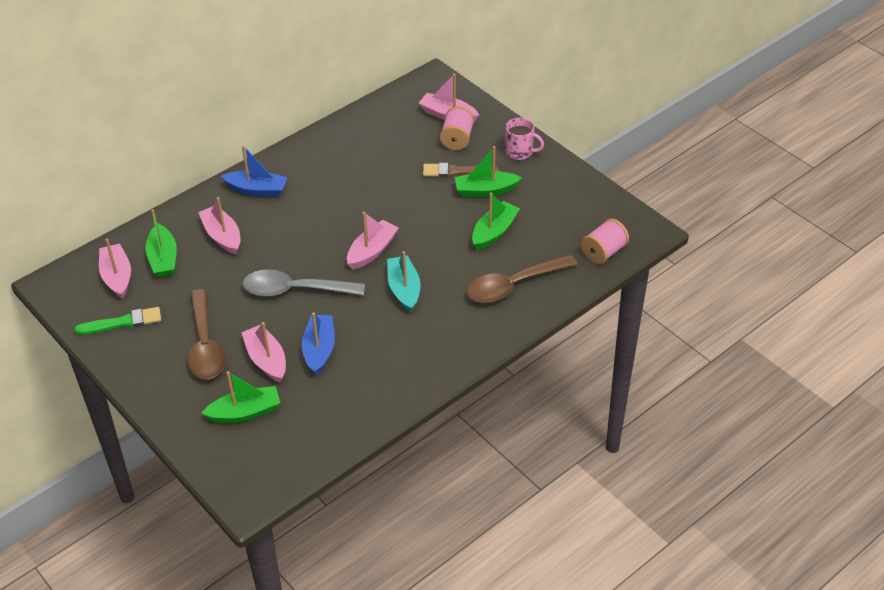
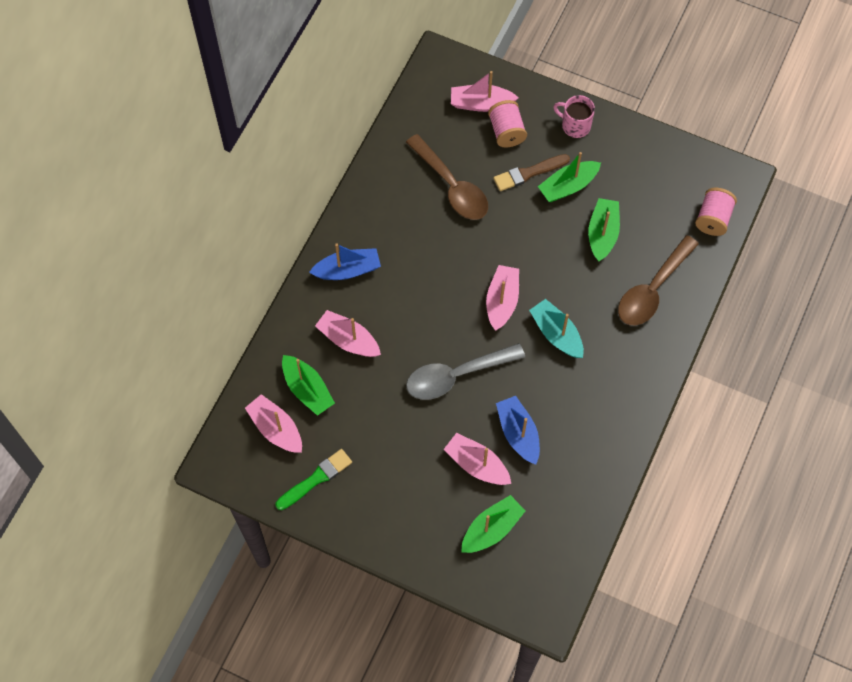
camera: 25 degrees left, 20 degrees up
(205, 345) = (410, 472): brown spoon -> brown spoon (452, 186)
(520, 152) = (575, 125): pink mug -> pink mug turned 150 degrees counterclockwise

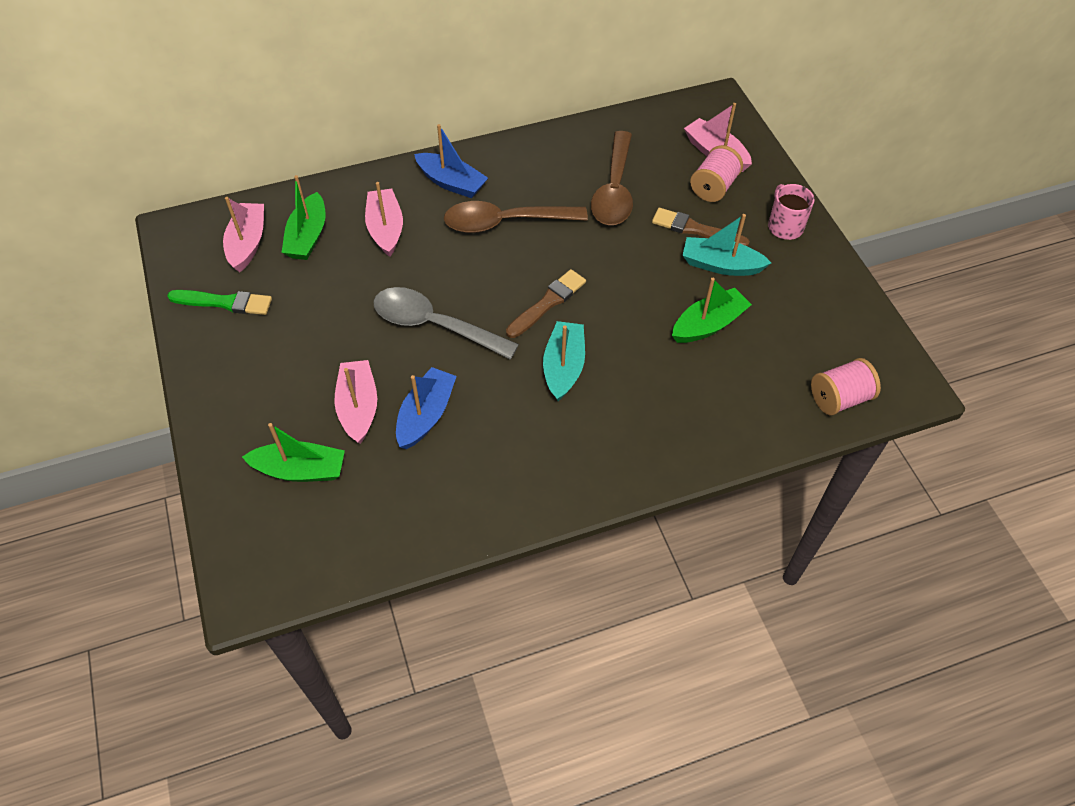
camera: 45 degrees right, 10 degrees down
(502, 301) = (548, 303): pink boat -> brown brush
(568, 186) = (720, 265): green boat -> turquoise boat
(652, 289) = (702, 407): brown spoon -> brown spoon (505, 222)

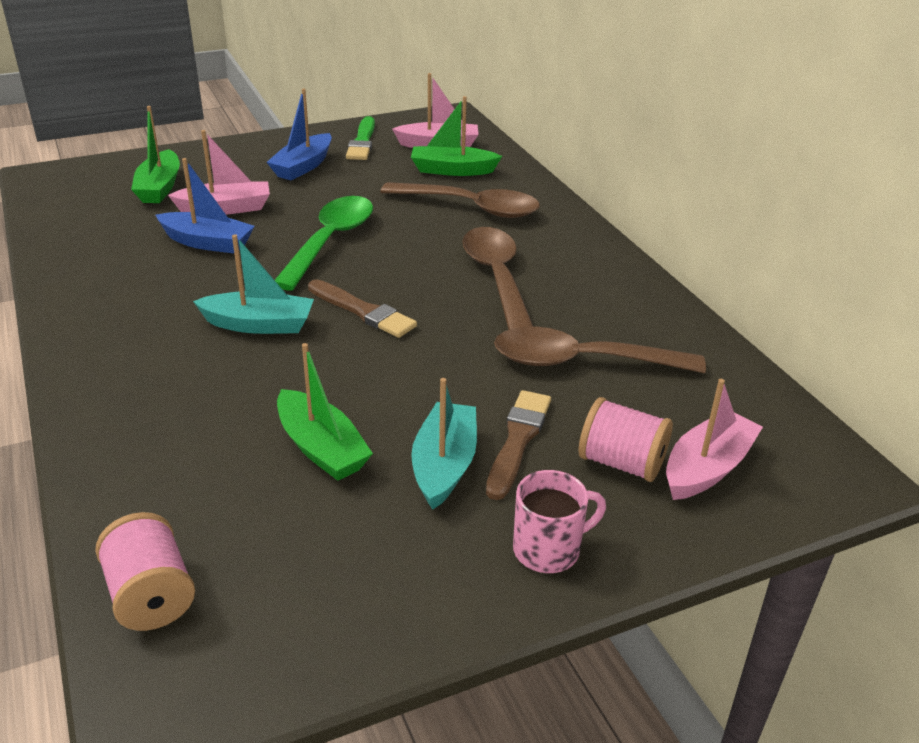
camera: 85 degrees right, 20 degrees down
(385, 229) = (471, 207): pink boat -> brown spoon
(434, 325) = (330, 241): grey spoon -> green spoon
(451, 183) = (556, 241): blue boat -> blue boat (303, 166)

